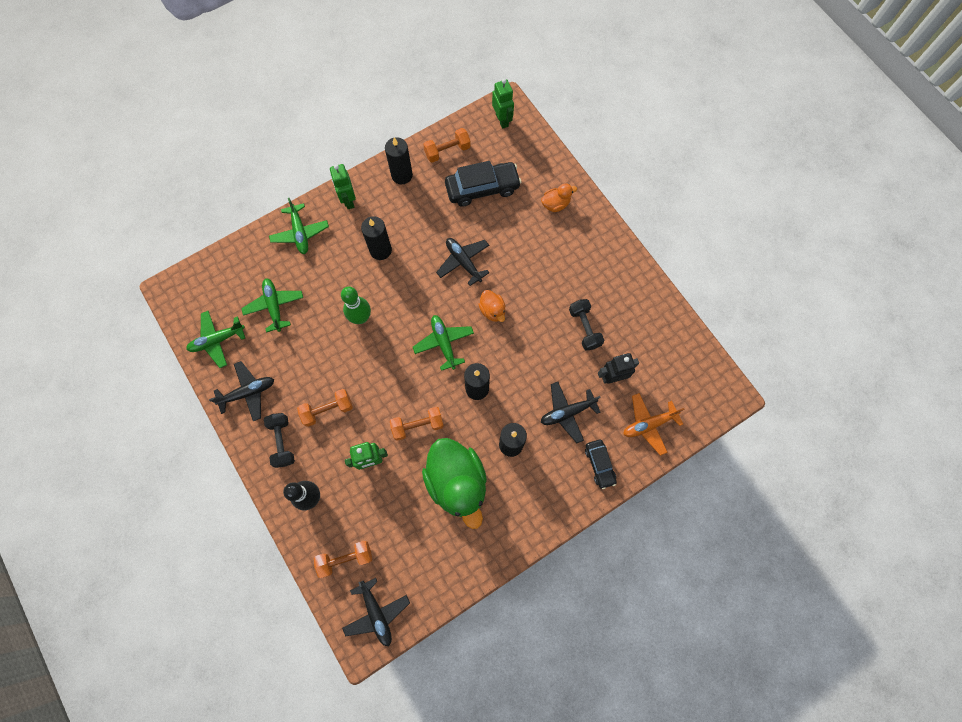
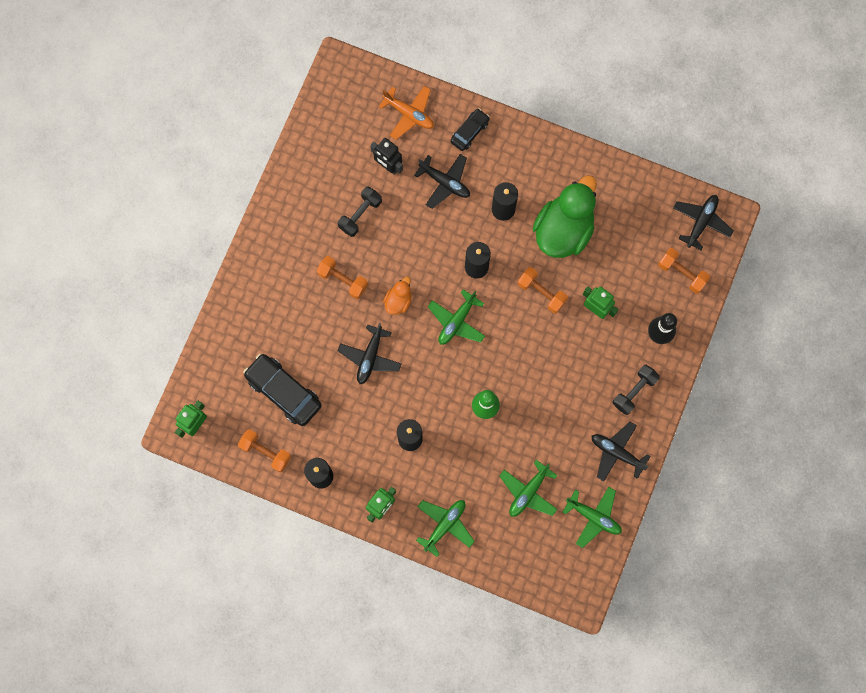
camera: 125 degrees left, 5 degrees up
(327, 410) = (582, 375): orange dumbbell -> orange dumbbell (343, 280)
(555, 204) = (255, 315): orange duck -> none

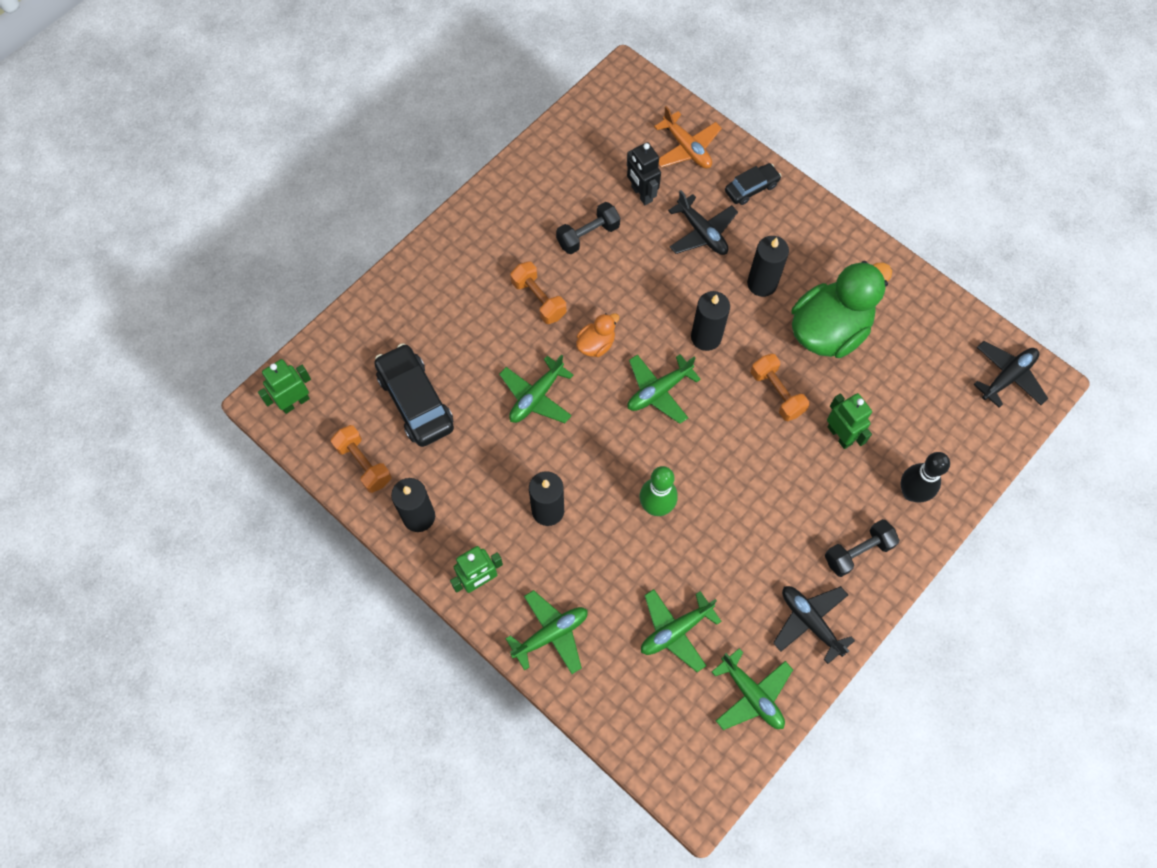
camera: 20 degrees right, 10 degrees down
(370, 357) = (536, 397): black plane -> green plane
(682, 273) = (965, 429): orange dumbbell -> none

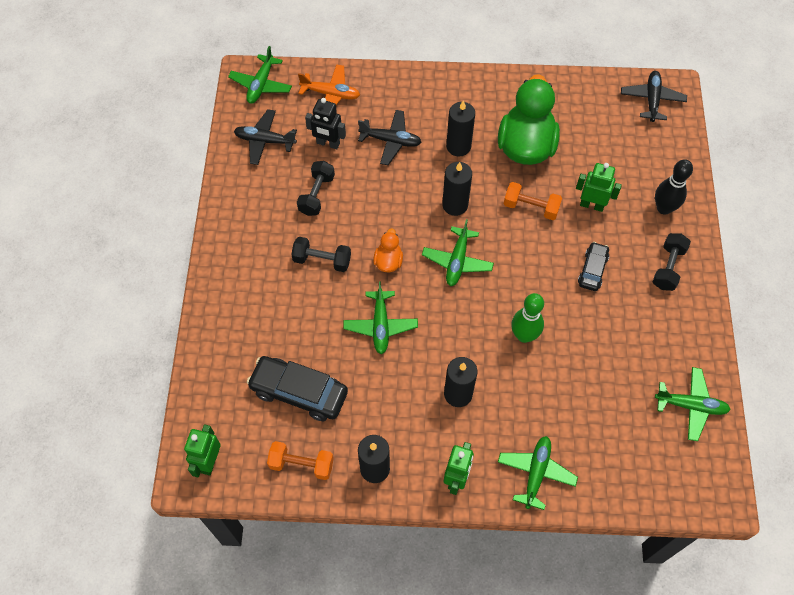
camera: 40 degrees left, 5 degrees down
(538, 299) = (322, 260): orange dumbbell -> black dumbbell
(675, 631) = (609, 405): green plane -> green plane (261, 85)
(751, 188) = (396, 91): black car -> black car (592, 270)
(810, 622) = (681, 332): black plane -> black plane (265, 141)

